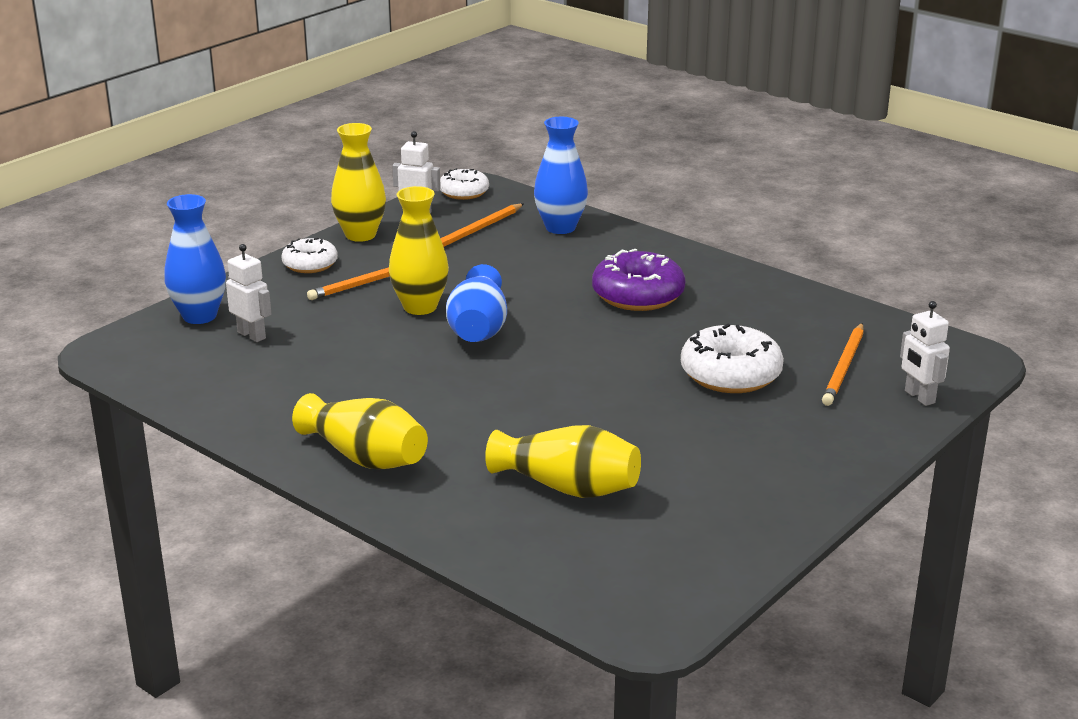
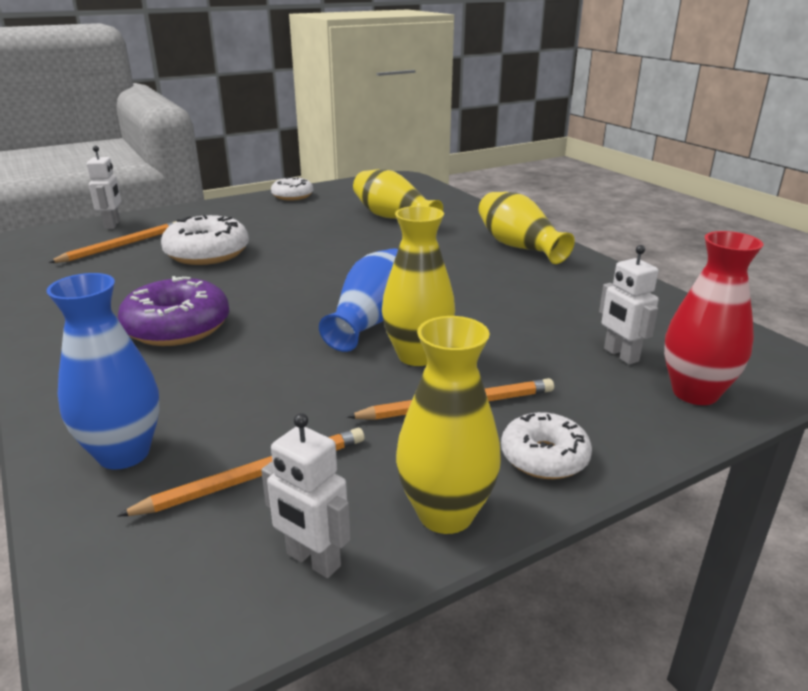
camera: 160 degrees left, 0 degrees up
(199, 316) = (695, 393): blue vase -> red vase
(464, 192) = (172, 616): white donut -> white donut (292, 196)

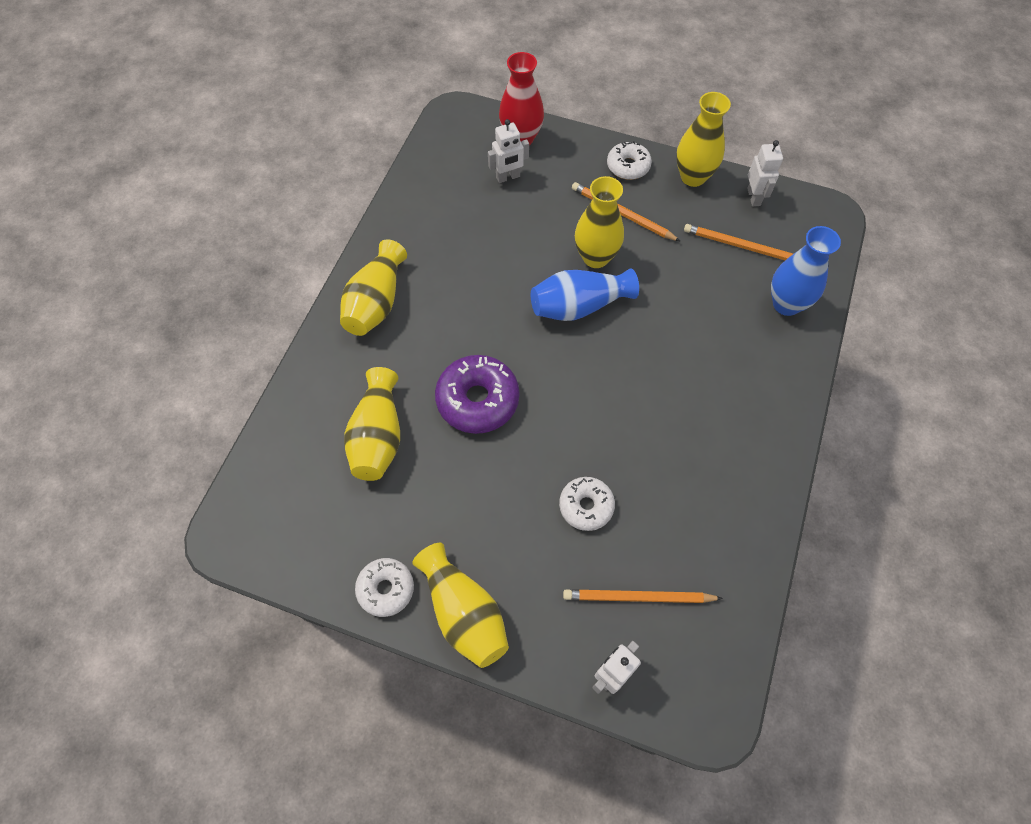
camera: 130 degrees left, 35 degrees up
(177, 327) = (691, 399): purple donut -> purple donut (477, 400)
(207, 253) = (586, 506): white donut -> white donut, size x0.62
(236, 206) = (464, 612): none -> yellow vase
(620, 355) = (508, 177): white robot -> white robot turned 45 degrees clockwise

